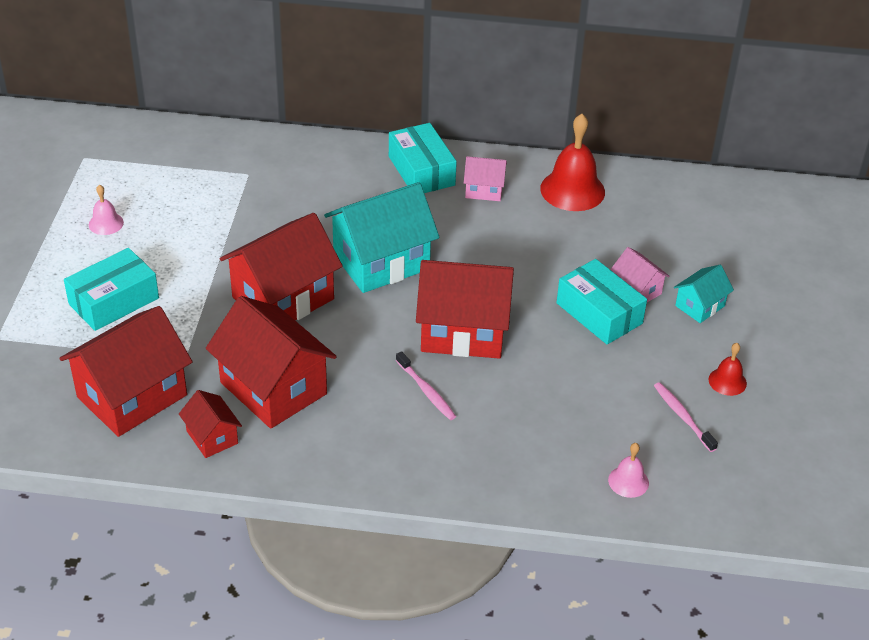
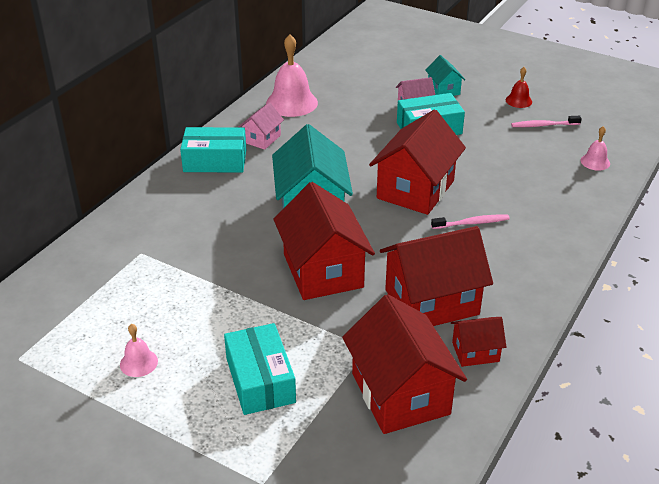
camera: 65 degrees left, 5 degrees down
(572, 190) = (291, 103): red bell -> pink bell

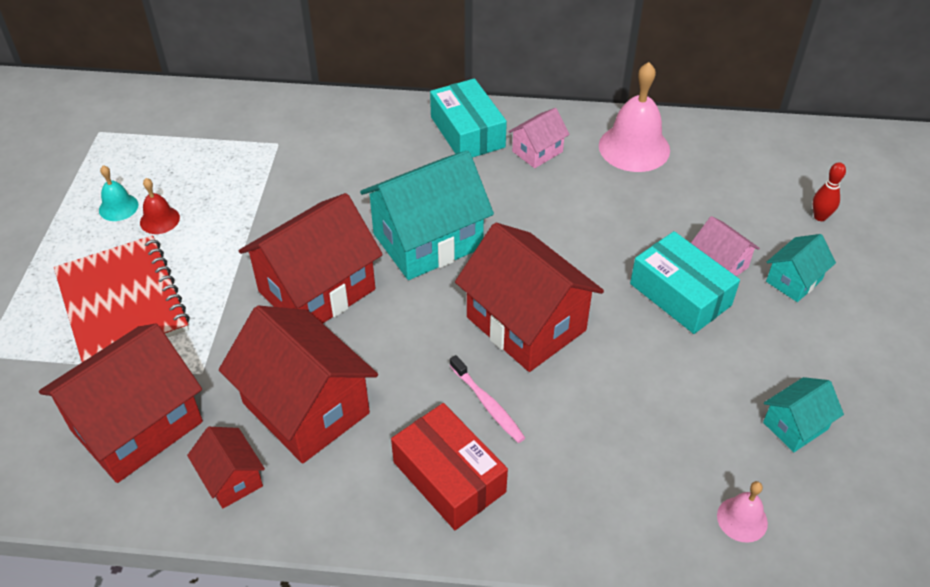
camera: 65 degrees right, 10 degrees up
(138, 363) = (118, 207): pink bell -> turquoise bell
(260, 380) = (122, 302): turquoise box -> red notebook
(262, 139) = (537, 151): pink house -> pink house turned 45 degrees counterclockwise
(401, 65) = (820, 217): none -> red bowling pin
(415, 189) = (526, 324): red house -> red house turned 45 degrees clockwise
(518, 101) = (841, 376): red bell -> red bell (159, 220)
(520, 254) = (449, 477): none -> red box
(543, 125) = (795, 425): pink toothbrush -> turquoise house

